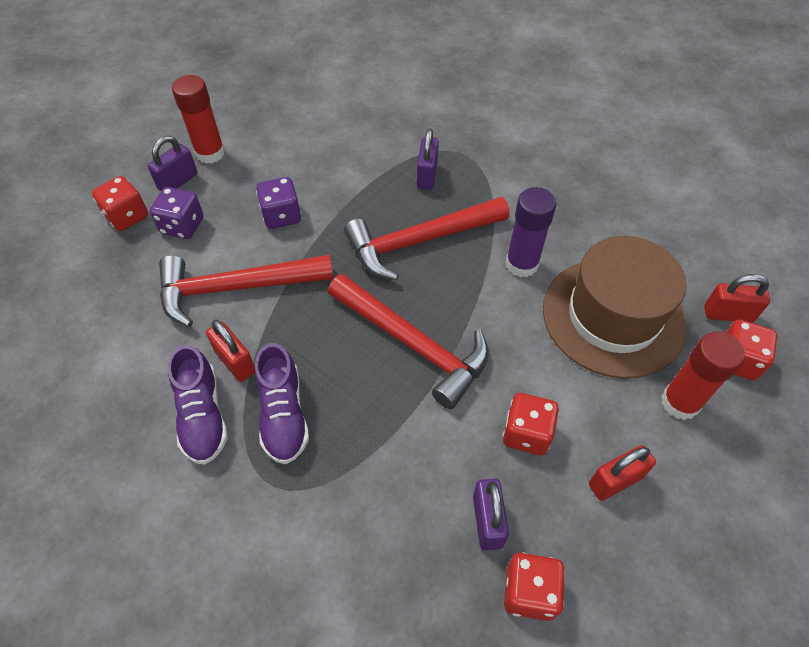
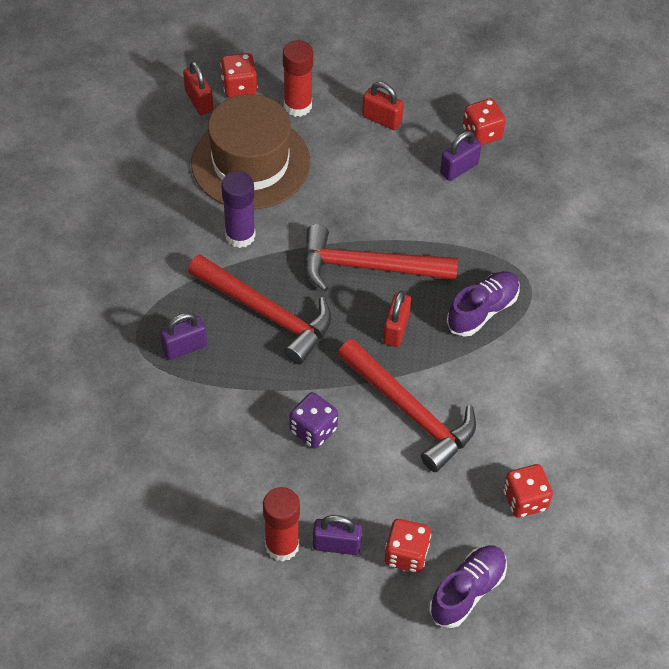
camera: 125 degrees left, 0 degrees up
(182, 226) = (382, 499): purple dice -> none
(203, 416) = (523, 357): purple shoe -> purple shoe (467, 591)
(235, 362) = (469, 366): red padlock -> red padlock (396, 329)
(413, 344) = (367, 266): red hammer -> red hammer turned 90 degrees counterclockwise
(526, 433) = (385, 173): red dice -> red dice (525, 500)

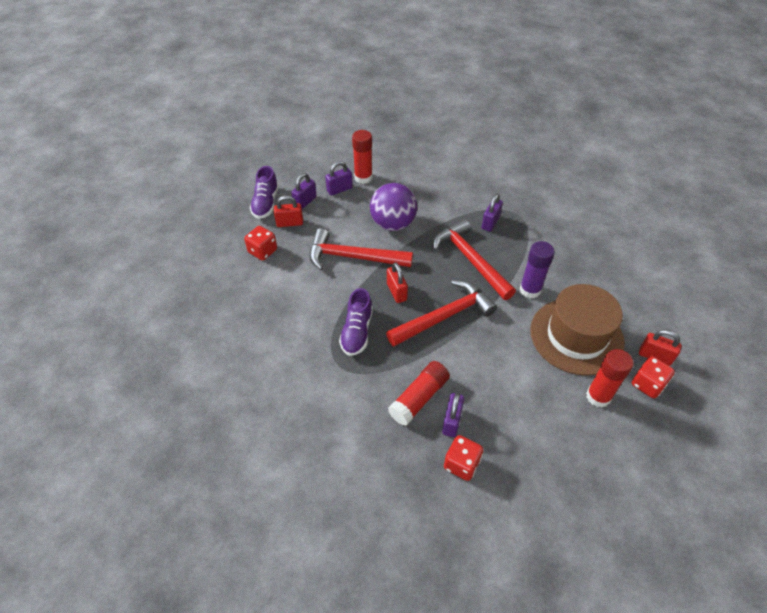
camera: 145 degrees right, 5 degrees down
(266, 313) = (470, 260): red hammer -> red hammer turned 60 degrees clockwise
(313, 430) = (393, 224): purple dice -> purple ball
(382, 119) = (537, 425): red padlock -> red padlock (290, 223)
(406, 554) = (305, 202): red dice -> purple padlock
(472, 205) = (419, 398): none -> red glue stick

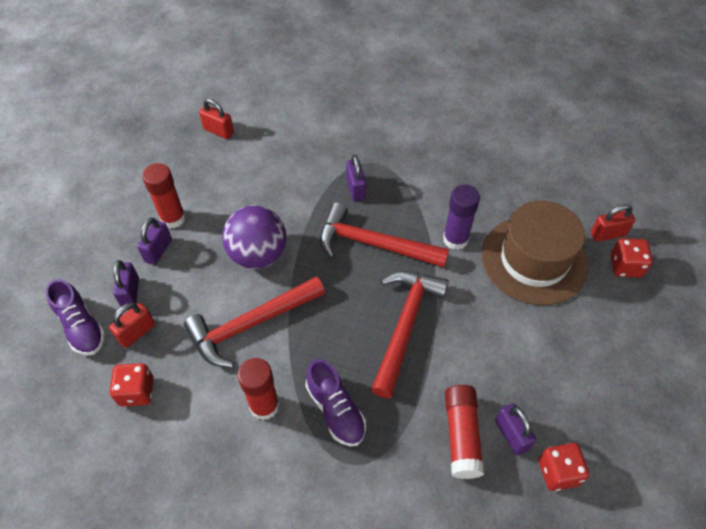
camera: 40 degrees left, 5 degrees up
(396, 292) = (334, 333): red padlock -> red padlock (218, 131)
(598, 396) = (601, 308): red glue stick -> red glue stick (264, 406)

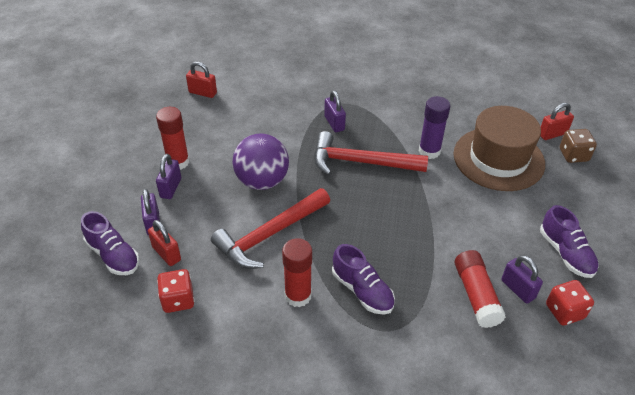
camera: 10 degrees left, 10 degrees down
(137, 332) = (166, 253): red padlock -> red padlock turned 75 degrees counterclockwise
(405, 325) = (405, 219): red hammer -> none
(580, 396) = (566, 253): none -> purple shoe
(625, 266) = (573, 155): red dice -> brown dice

